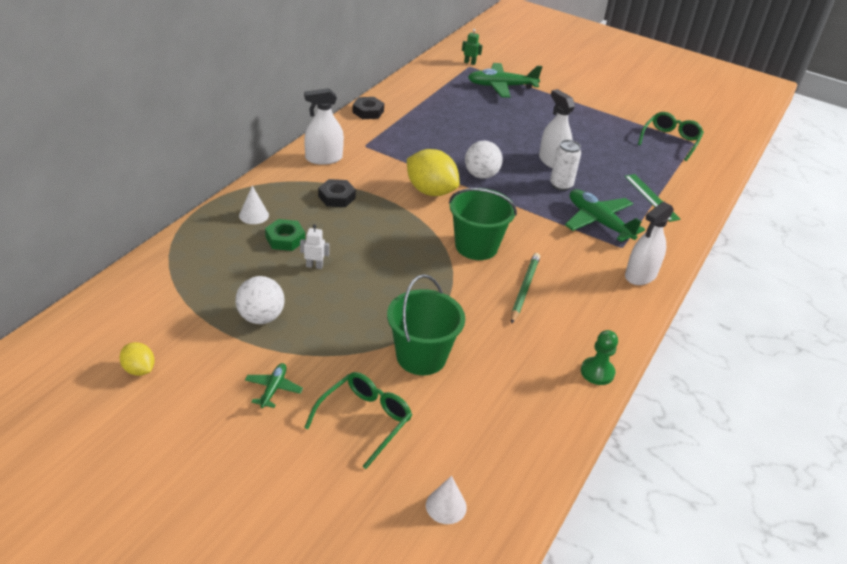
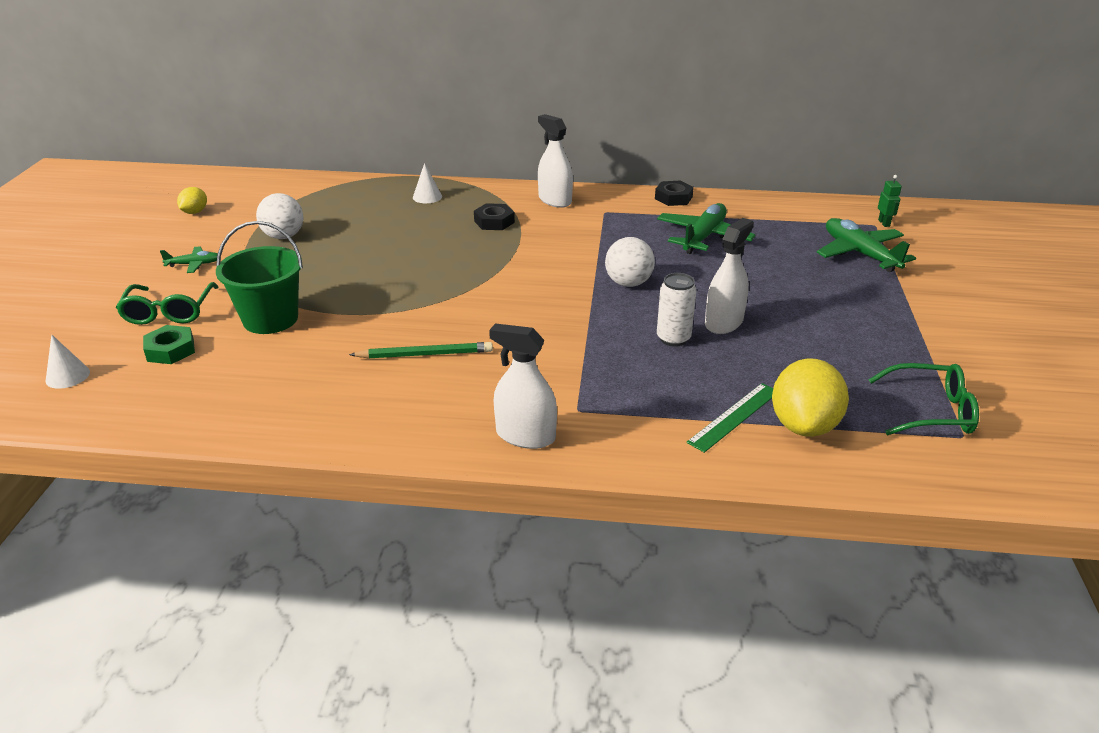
camera: 70 degrees right, 5 degrees down
(285, 239) = (403, 217): green nut -> green nut (170, 350)
(314, 266) = (373, 239): white robot -> none
(364, 420) = (169, 312): green glasses -> green glasses turned 75 degrees clockwise
(430, 191) = (559, 262): yellow lemon -> yellow lemon (804, 425)
(476, 246) = (480, 309): green bucket -> none
(597, 372) = (301, 432): green pawn -> none
(598, 222) = (618, 381): green plane -> green plane (703, 237)

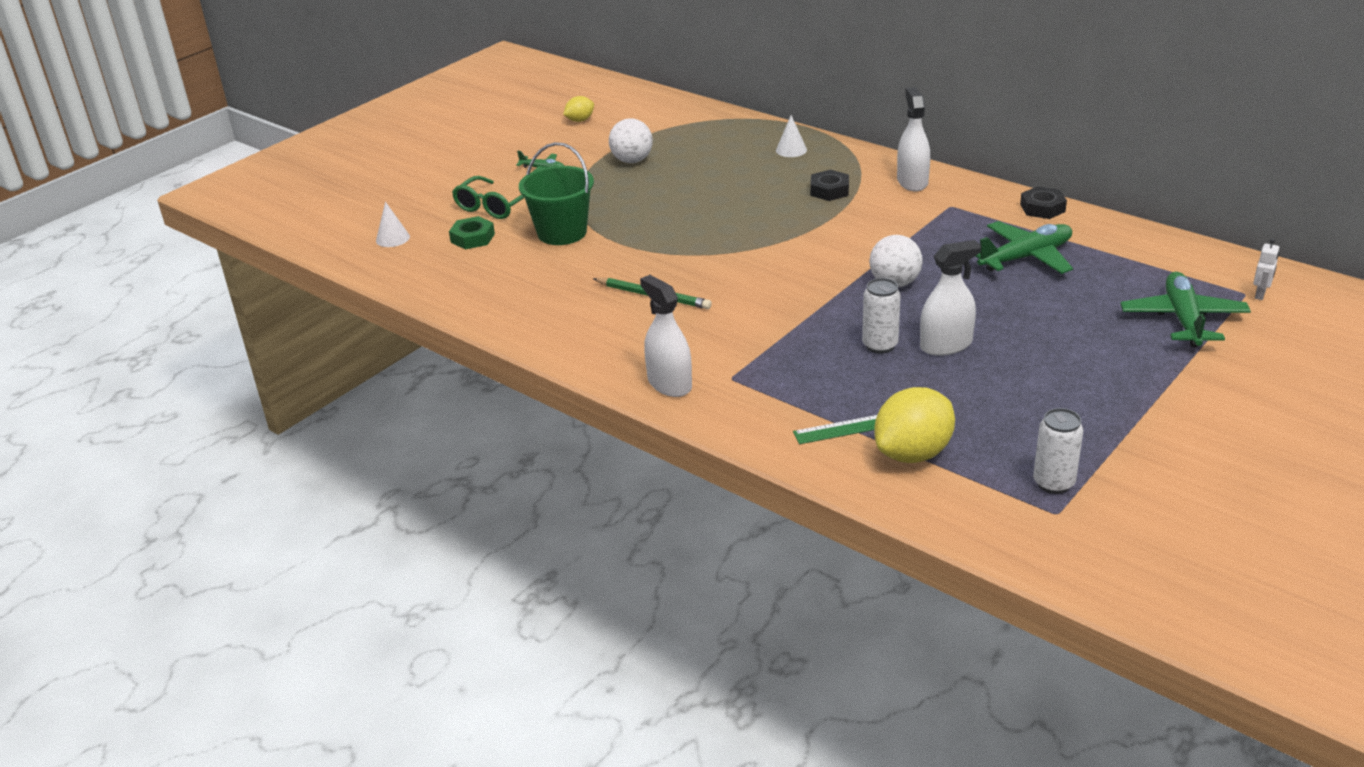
camera: 35 degrees right, 0 degrees up
(884, 223) = (1260, 294): green robot -> white robot
(931, 411) = (1053, 483): green glasses -> white can

